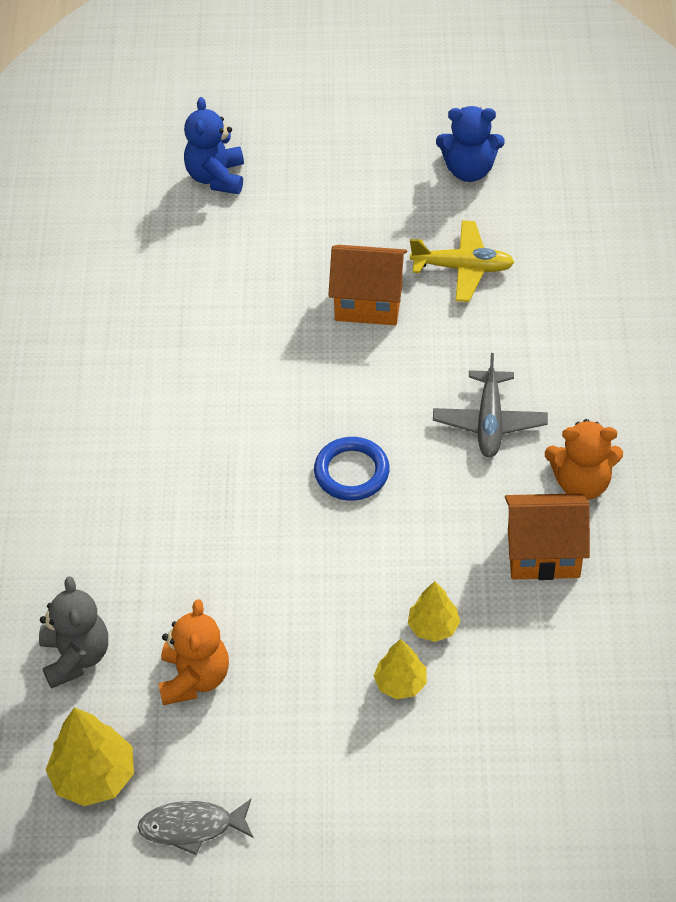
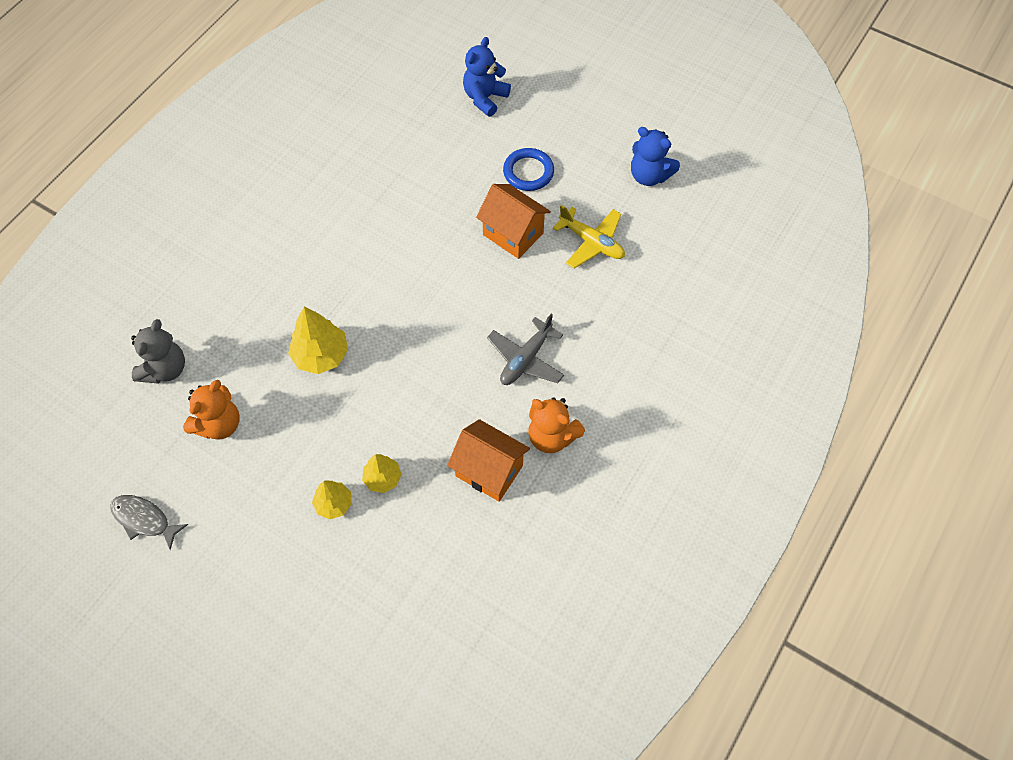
camera: 30 degrees right, 10 degrees up
(94, 777) = (116, 452): yellow tree -> yellow tree (321, 355)
(351, 472) = (414, 343): blue ring -> blue ring (528, 172)

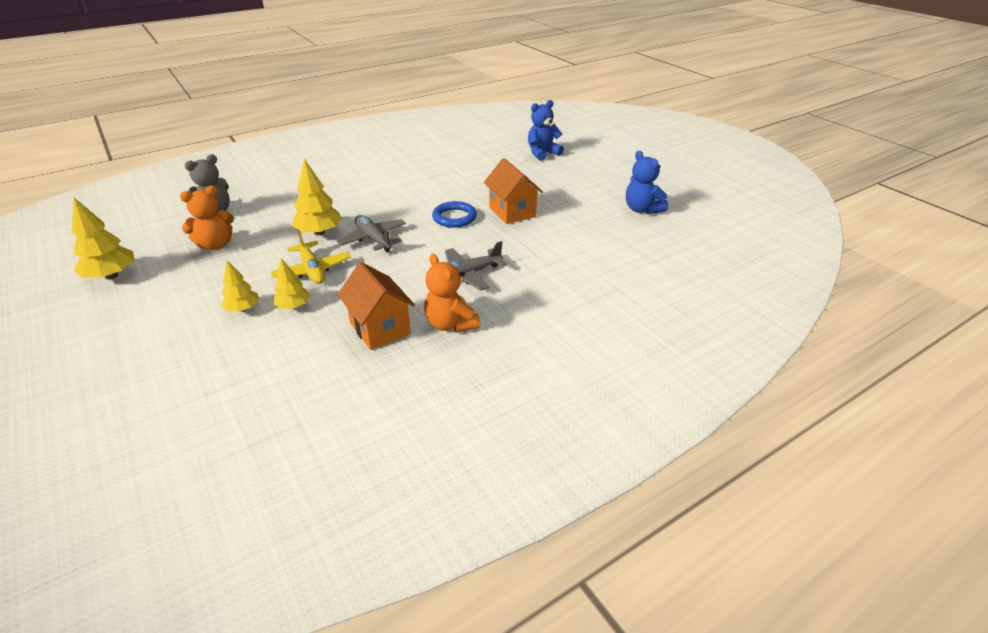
camera: 25 degrees right, 25 degrees down
(144, 520) = (111, 276): grey fish -> yellow tree
(390, 342) = (373, 239): none -> grey plane
(528, 172) = (547, 188): blue ring -> blue ring (454, 217)
(591, 242) = (571, 230): yellow plane -> yellow plane (312, 270)

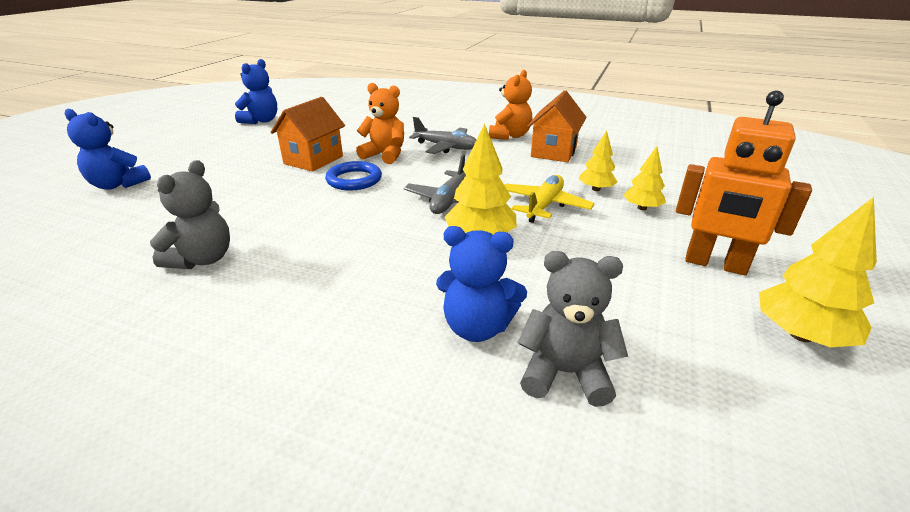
camera: 125 degrees left, 5 degrees down
(168, 291) = (715, 264): none -> orange robot
(216, 245) = (616, 296): orange teddy bear -> orange teddy bear (385, 155)
(265, 205) = (477, 327): none -> blue teddy bear
(415, 164) = (202, 259): none -> grey teddy bear

